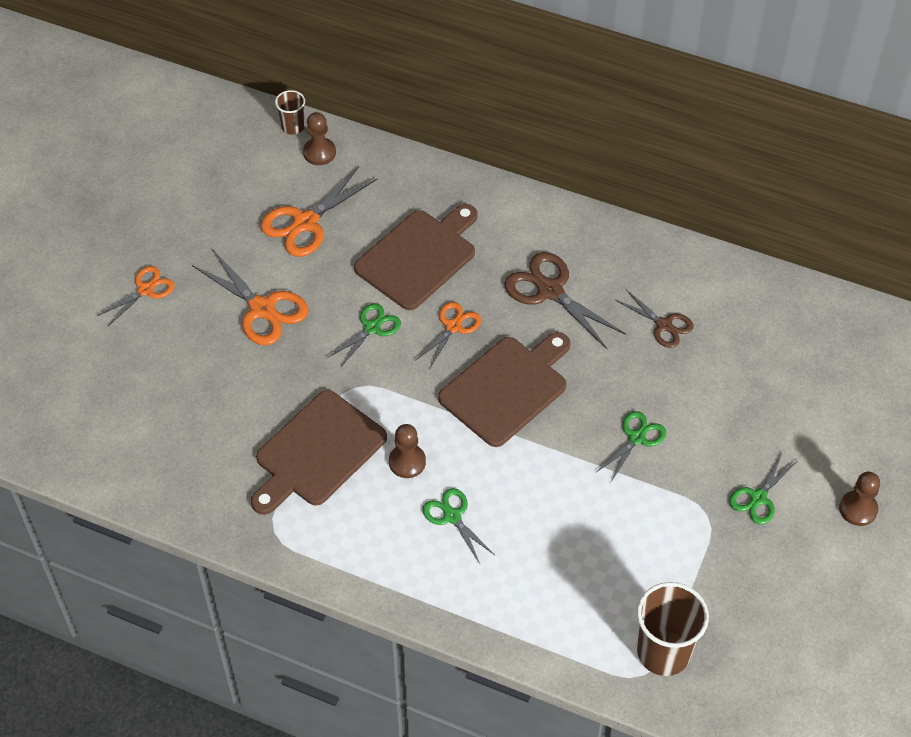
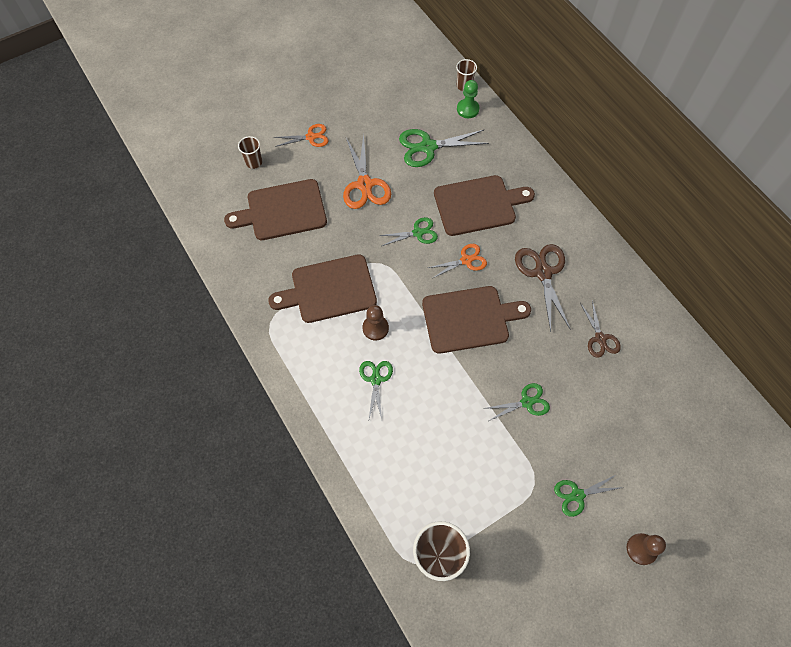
camera: 35 degrees right, 10 degrees up
(95, 360) = (254, 162): none -> brown cup
(182, 397) = (282, 211): none -> brown cutting board
(305, 223) = (428, 147): orange scissors -> green scissors
(319, 152) = (467, 109): brown pawn -> green pawn

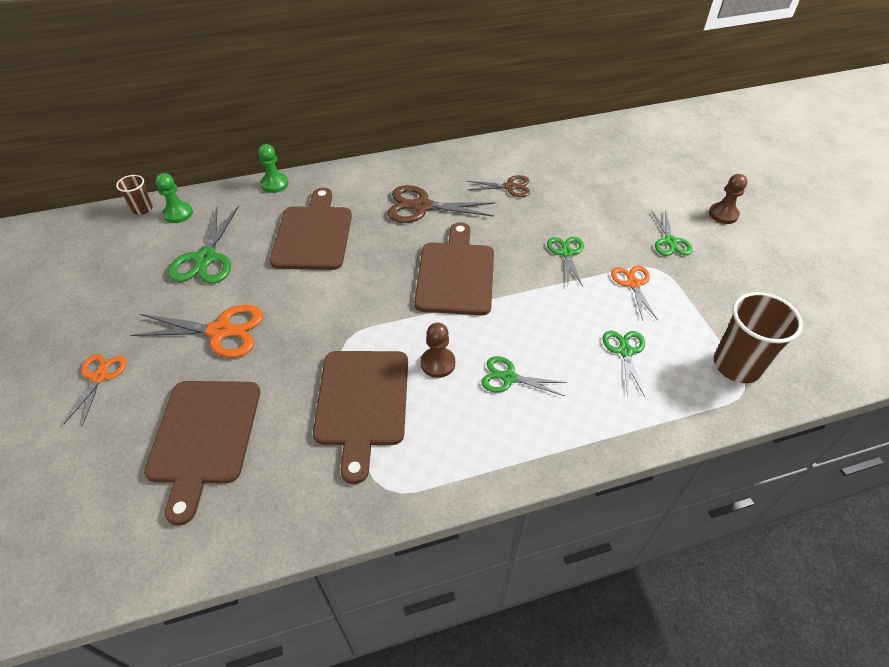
camera: 75 degrees left, 15 degrees down
(254, 162) = (90, 461): brown cup -> none
(418, 233) = (322, 294): green scissors -> green scissors (625, 351)
(466, 260) = (380, 260): orange scissors -> orange scissors (633, 284)
(527, 156) = (274, 184): none -> green pawn

